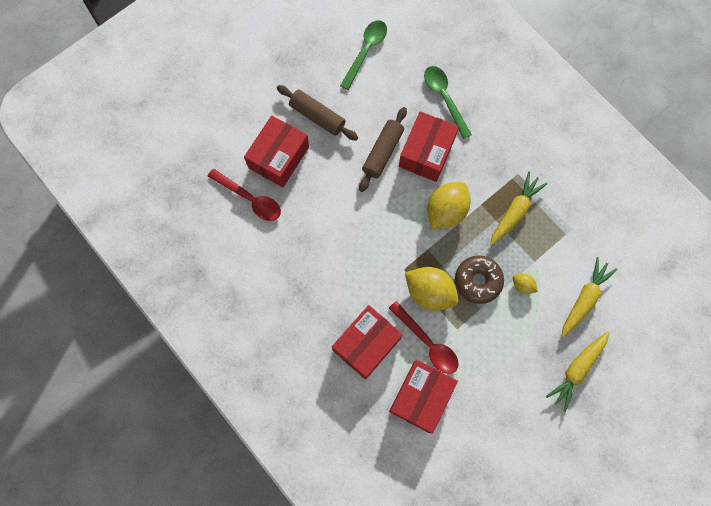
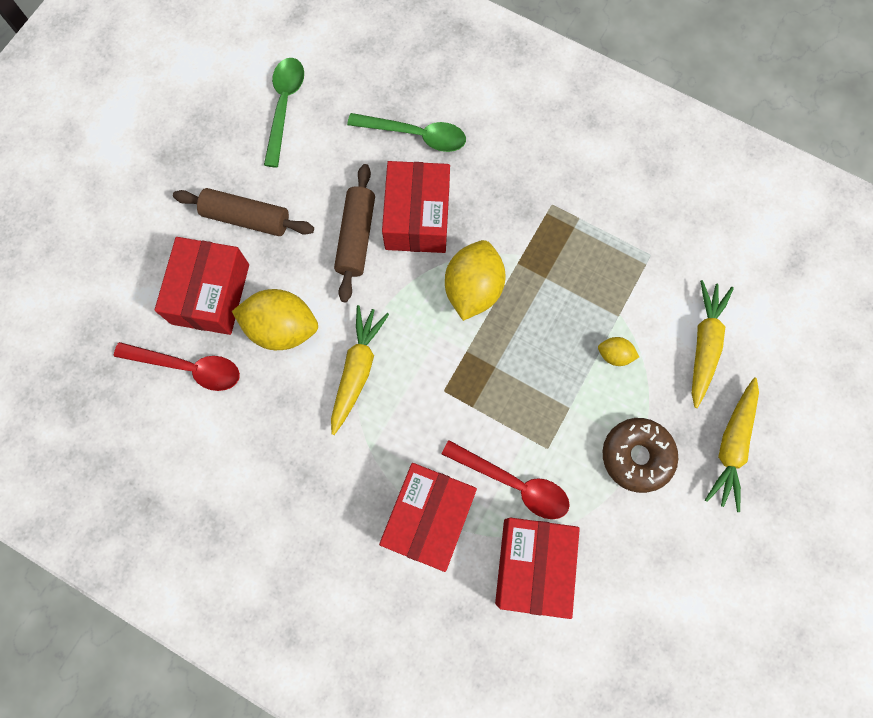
camera: 20 degrees left, 0 degrees up
(429, 292) = (491, 410): yellow lemon -> yellow lemon (282, 328)
(444, 98) = (415, 135): green spoon -> green spoon turned 150 degrees clockwise
(477, 281) = (551, 370): brown donut -> brown donut (636, 456)
(514, 212) = (567, 258): yellow carrot -> yellow carrot (357, 370)

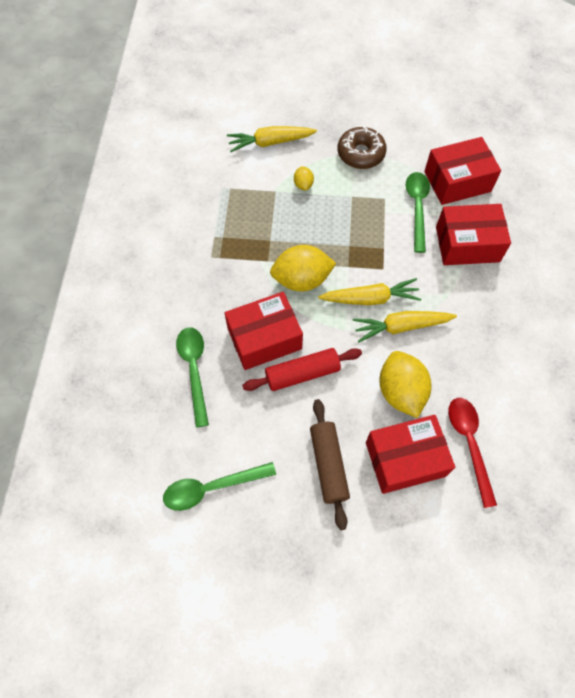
camera: 115 degrees left, 10 degrees down
(356, 237) = (302, 373): brown rolling pin -> red rolling pin
(513, 483) = (417, 208): red spoon -> green spoon
(731, 445) = (326, 113): yellow carrot -> yellow carrot (370, 298)

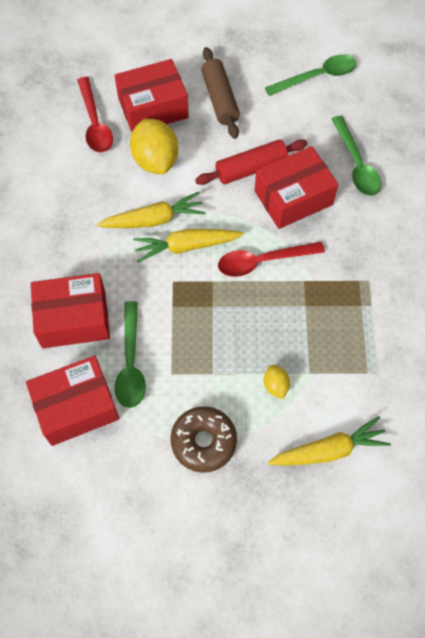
camera: 175 degrees right, 0 degrees up
(301, 280) = (263, 261): yellow lemon -> red spoon

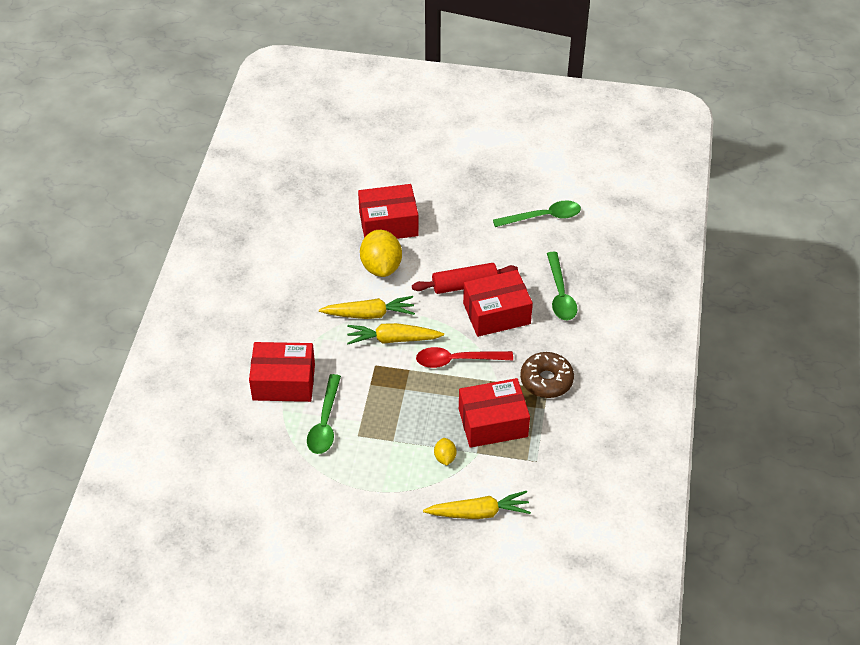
camera: 10 degrees right, 15 degrees down
(76, 407) = (272, 449): red box -> red box (493, 423)
(95, 123) = (334, 229): red spoon -> none
(203, 441) = (373, 490): brown donut -> brown donut (546, 380)
(220, 99) = (450, 224): brown rolling pin -> none

